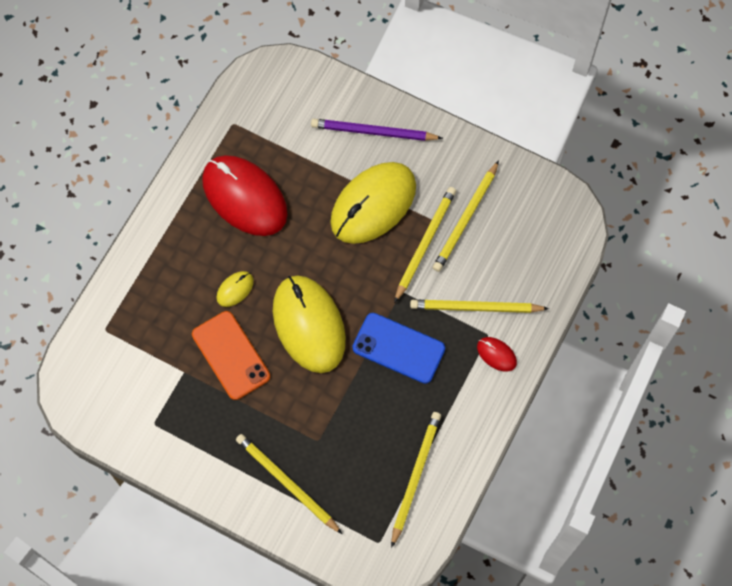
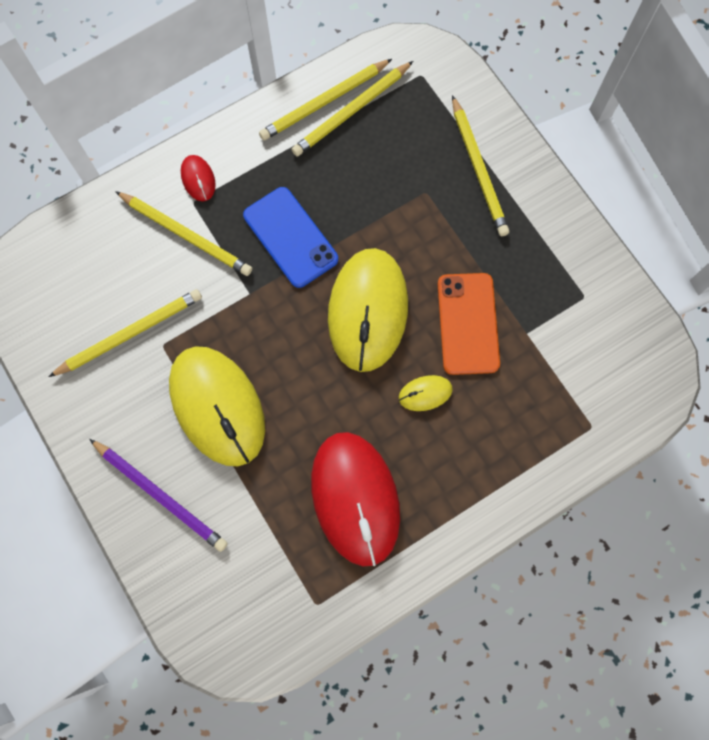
camera: 150 degrees left, 5 degrees up
(373, 204) = (217, 406): yellow mouse -> yellow mouse turned 75 degrees clockwise
(425, 243) = (191, 331): yellow pencil -> yellow pencil (324, 102)

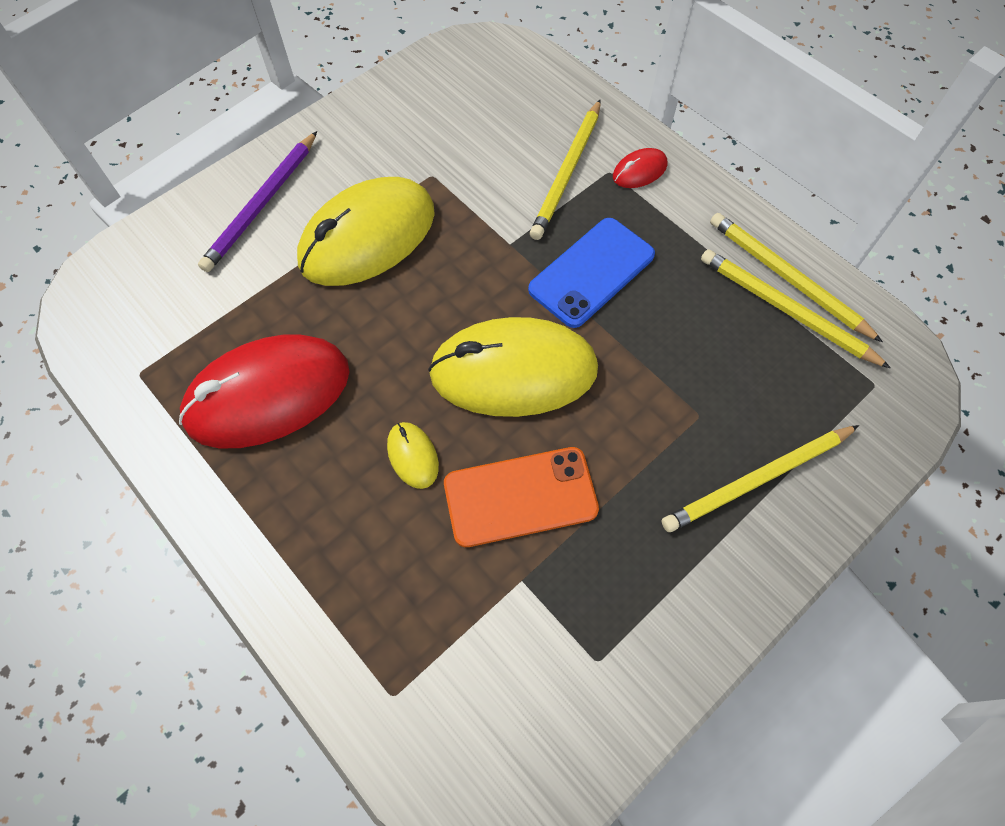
camera: 80 degrees right, 10 degrees down
(130, 333) = (440, 145): yellow pencil -> none

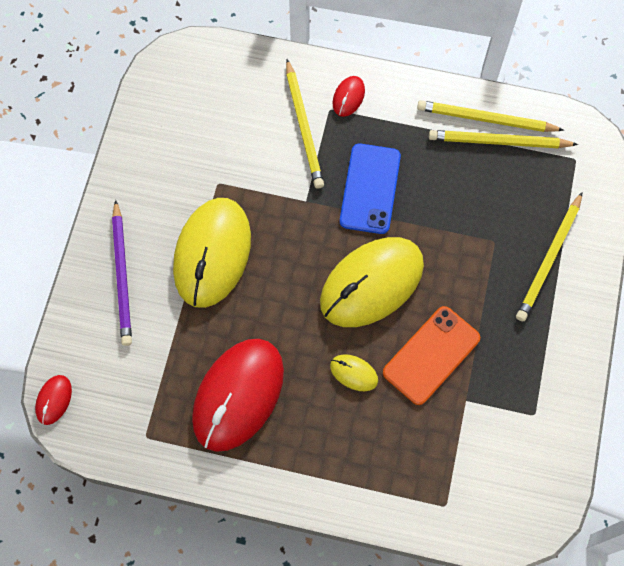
camera: 35 degrees left, 5 degrees up
(90, 278) = (54, 400): none -> red mouse

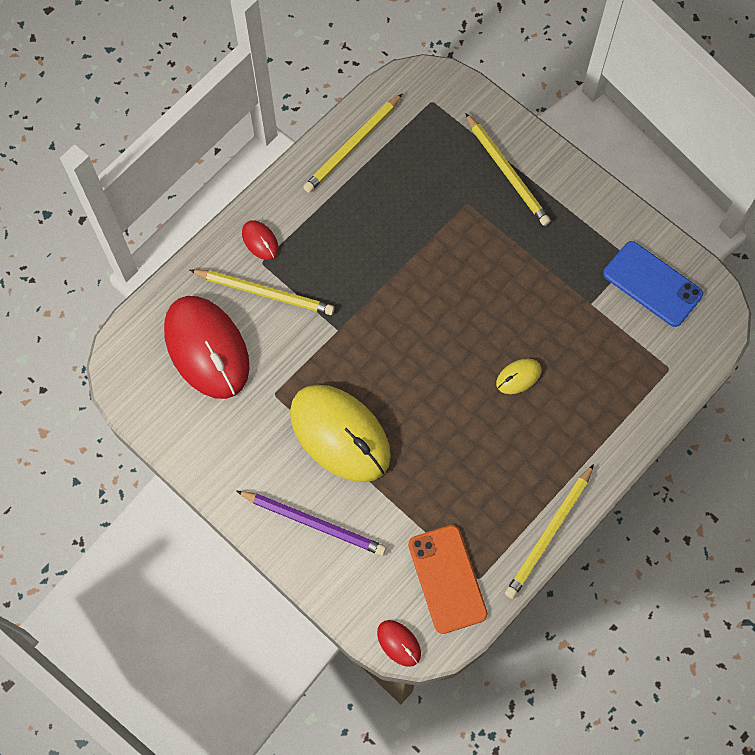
camera: 60 degrees left, 0 degrees up
(238, 395) = (485, 481): red mouse -> red mouse (207, 348)
(370, 189) = (359, 272): blue phone -> blue phone (652, 284)
(371, 283) = (447, 319): yellow mouse -> none
(431, 355) = (537, 308): orange phone -> orange phone (447, 579)
(498, 142) = (379, 148): yellow pencil -> yellow pencil (549, 534)

